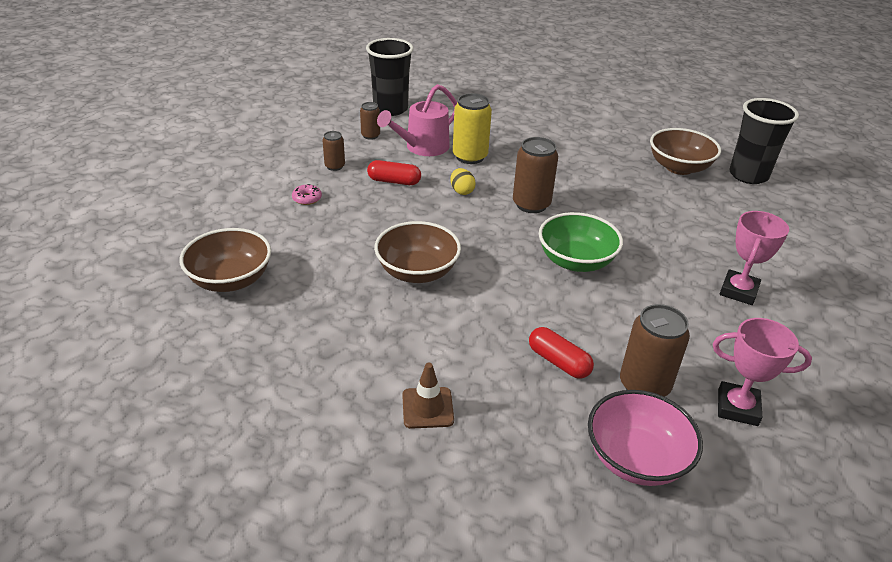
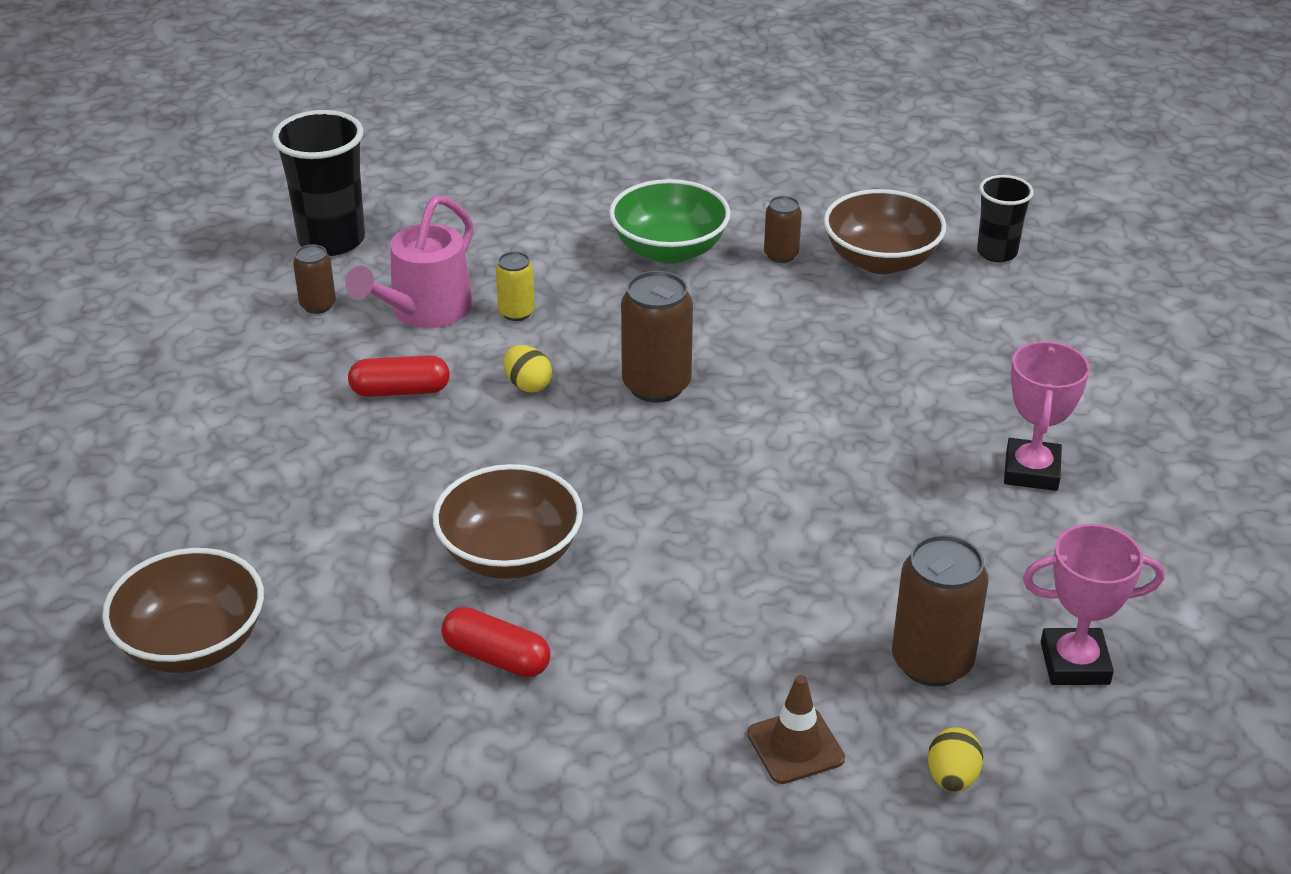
camera: 15 degrees left, 0 degrees up
(307, 198) = (257, 459): pink donut -> none
(335, 166) = (279, 383): brown can -> brown can (781, 255)
(427, 408) = (617, 780): brown traffic cone -> brown traffic cone (795, 746)
(470, 157) = (516, 312): yellow can -> yellow can, size x0.56
(558, 362) = (792, 656): red capsule -> red capsule (496, 657)
(576, 261) = (764, 476): green bowl -> green bowl (669, 250)
(636, 458) = (952, 778): pink bowl -> yellow egg
(748, 175) = (997, 252): black cup -> black cup, size x0.60

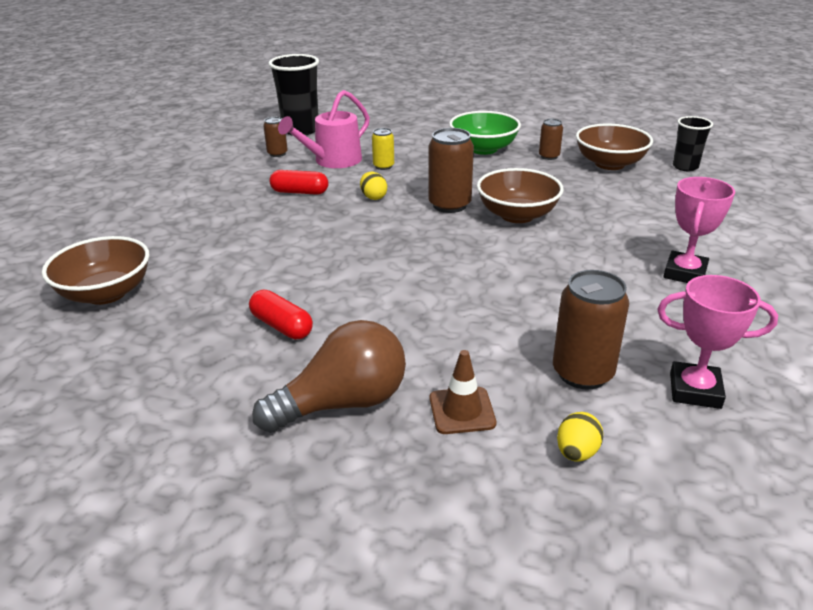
camera: 15 degrees right, 5 degrees down
(510, 554) = (320, 274): brown bowl -> brown bowl (517, 215)
(637, 764) = (343, 403): none -> brown light bulb

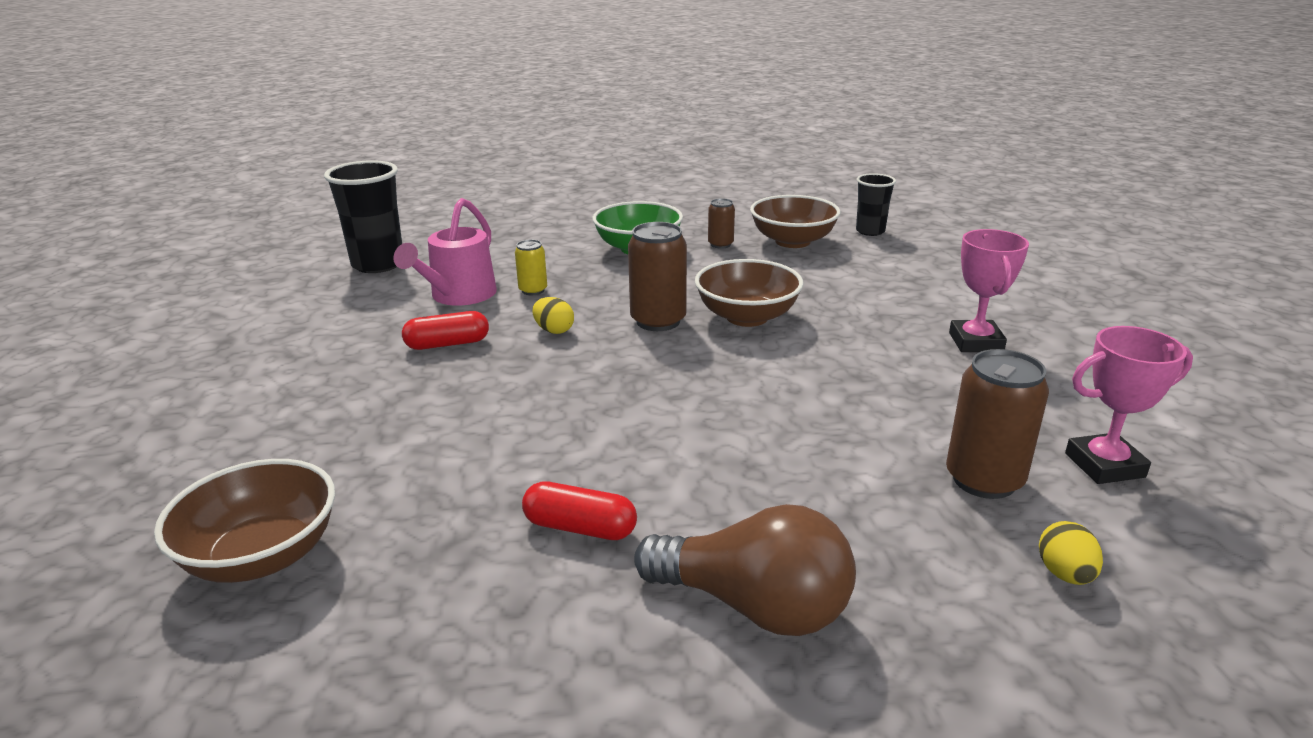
camera: 25 degrees left, 5 degrees down
(277, 153) = (370, 300): brown can -> none
(343, 403) = (754, 606): brown light bulb -> brown light bulb turned 75 degrees clockwise
(462, 411) = (901, 567): brown traffic cone -> none

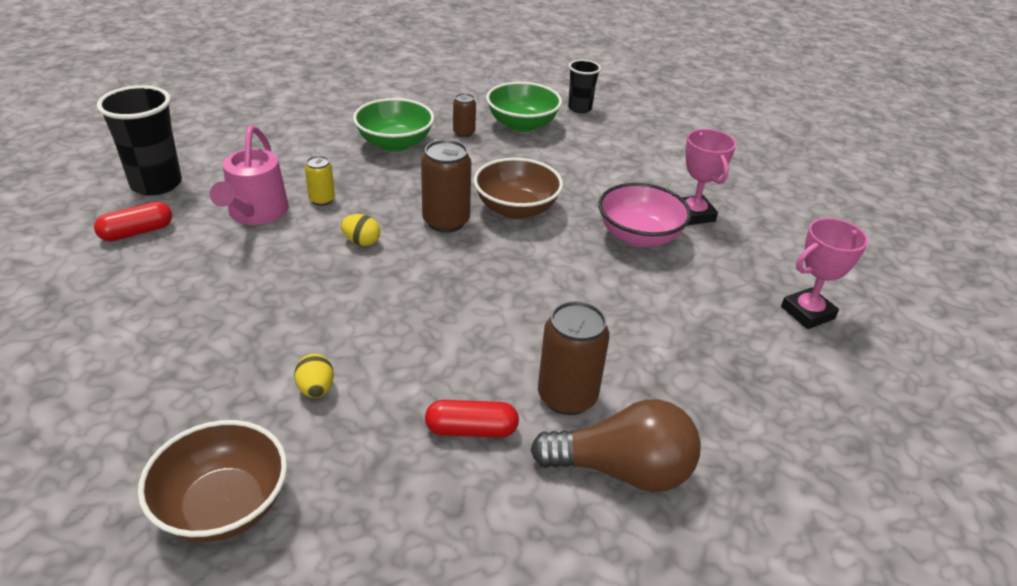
camera: 20 degrees left, 10 degrees up
(447, 344) = (273, 268): red capsule -> red capsule (137, 232)
(792, 241) = (522, 124): brown bowl -> green bowl
(891, 357) = (639, 236): none -> pink bowl
(984, 480) = (736, 338): brown can -> brown can (567, 397)
(1065, 574) = (807, 405): yellow egg -> yellow egg (316, 389)

